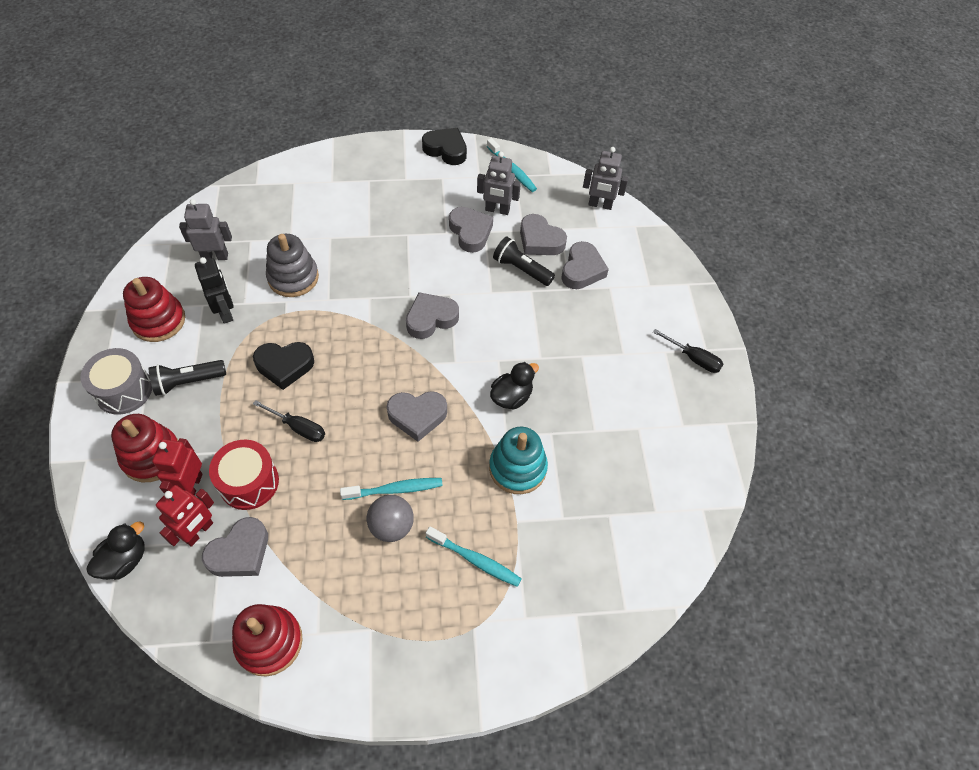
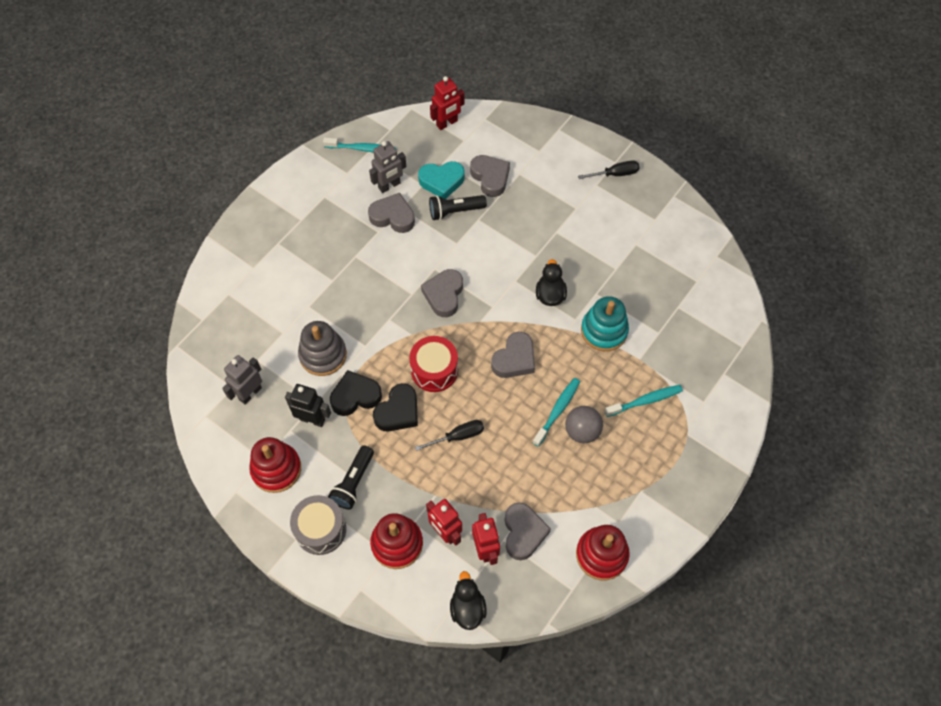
camera: 45 degrees left, 5 degrees up
(249, 482) = (474, 494): red drum -> red drum (434, 370)
(446, 150) = (299, 174): black heart -> black heart (355, 396)
(540, 240) = (442, 181): grey heart -> turquoise heart
(600, 205) = (447, 123): grey robot -> red robot

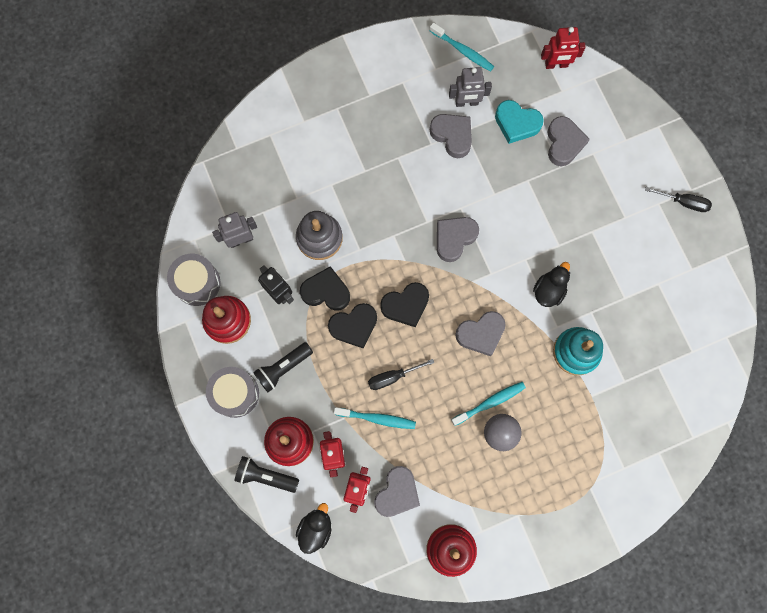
camera: 30 degrees right, 15 degrees up
(229, 452) = (197, 283): none -> grey drum
(434, 370) = (406, 305): red drum -> black heart
(455, 211) = (511, 160): black flashlight -> black flashlight (265, 476)
(458, 436) = (392, 377): black screwdriver -> black screwdriver turned 150 degrees clockwise
(645, 401) = (572, 437): turquoise toothbrush -> turquoise toothbrush (377, 418)

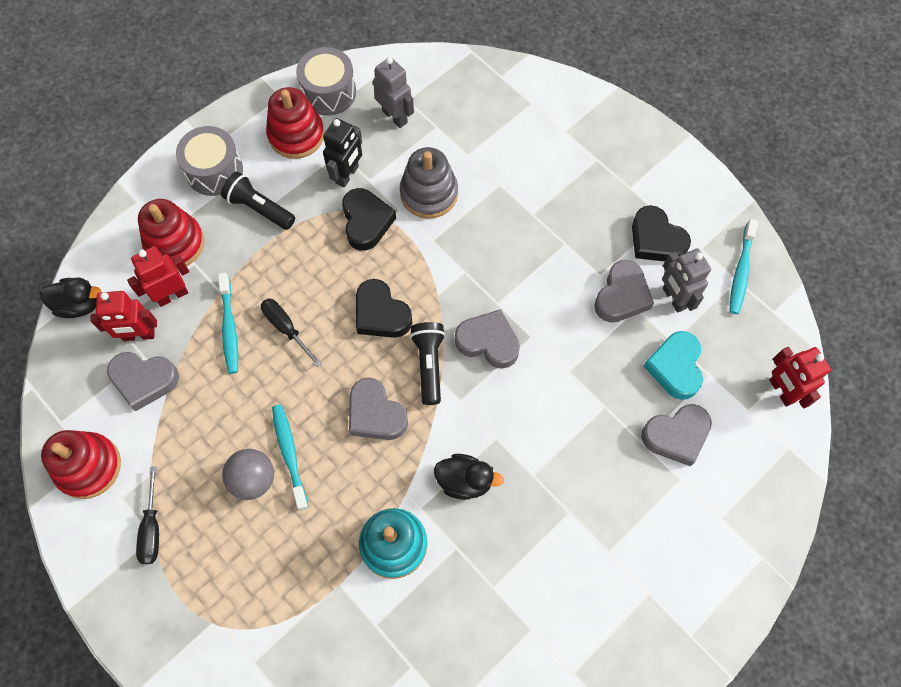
camera: 70 degrees right, 10 degrees down
(265, 476) = (128, 232): black flashlight -> black flashlight (429, 364)
(354, 326) = (335, 265): black heart -> black heart (656, 240)
(490, 402) = (289, 454): turquoise toothbrush -> turquoise toothbrush turned 150 degrees counterclockwise
(684, 202) = (666, 630): black screwdriver -> black screwdriver (152, 529)

